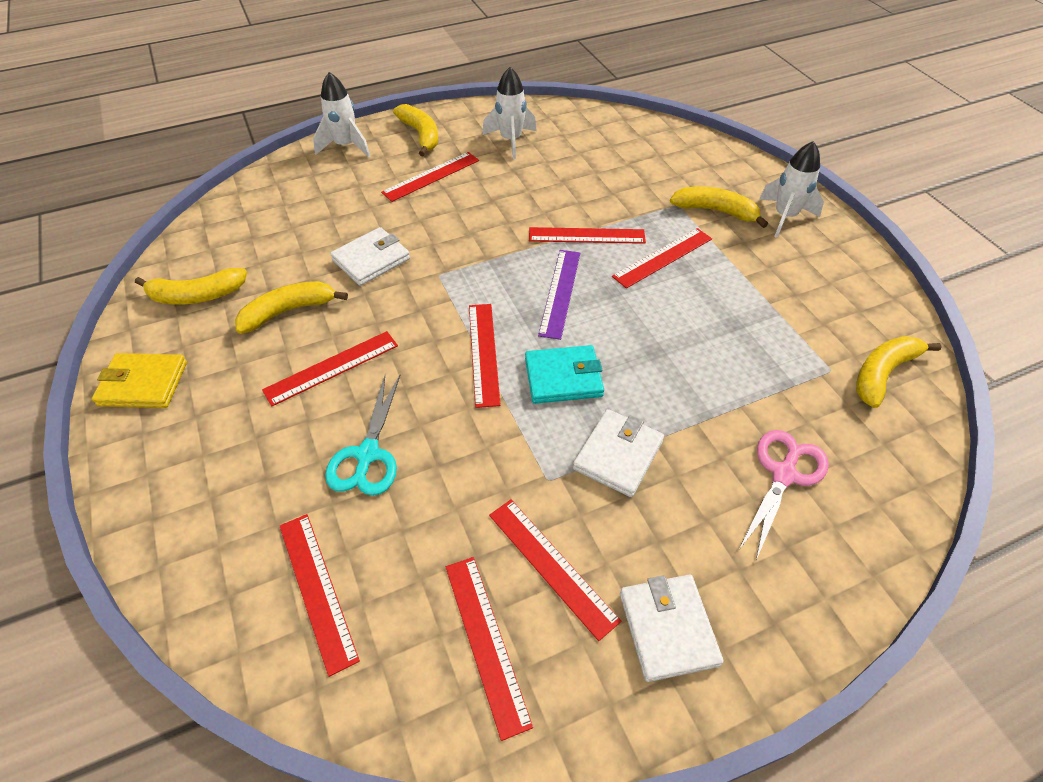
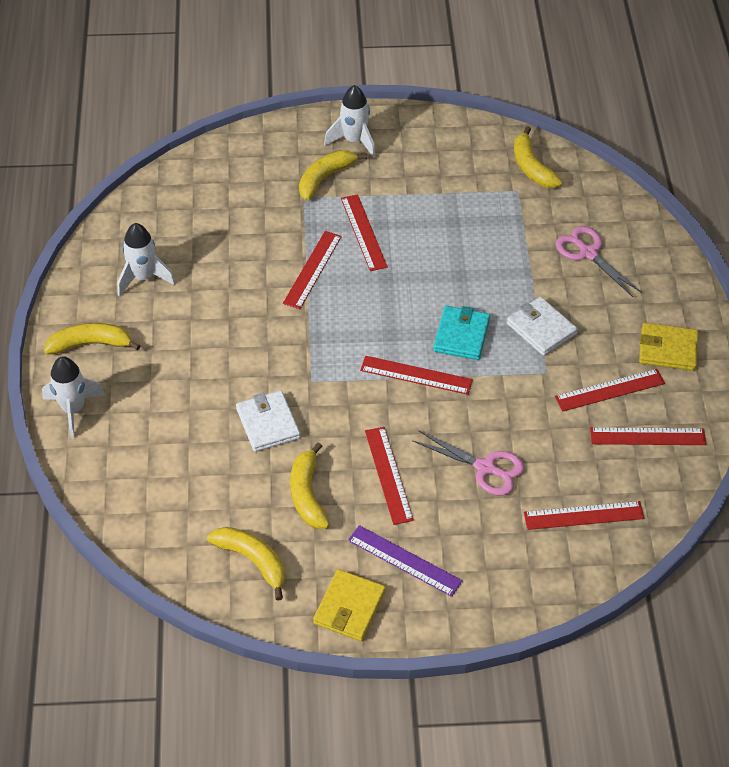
camera: 70 degrees left, 0 degrees up
(197, 296) = (253, 561): yellow banana -> yellow banana turned 60 degrees counterclockwise
(367, 455) = (485, 468): turquoise scissors -> pink scissors
(431, 176) = (167, 353): red ruler -> none
(560, 292) = (372, 309): purple ruler -> purple ruler (404, 560)
(668, 628) = (667, 349): white wallet -> yellow wallet

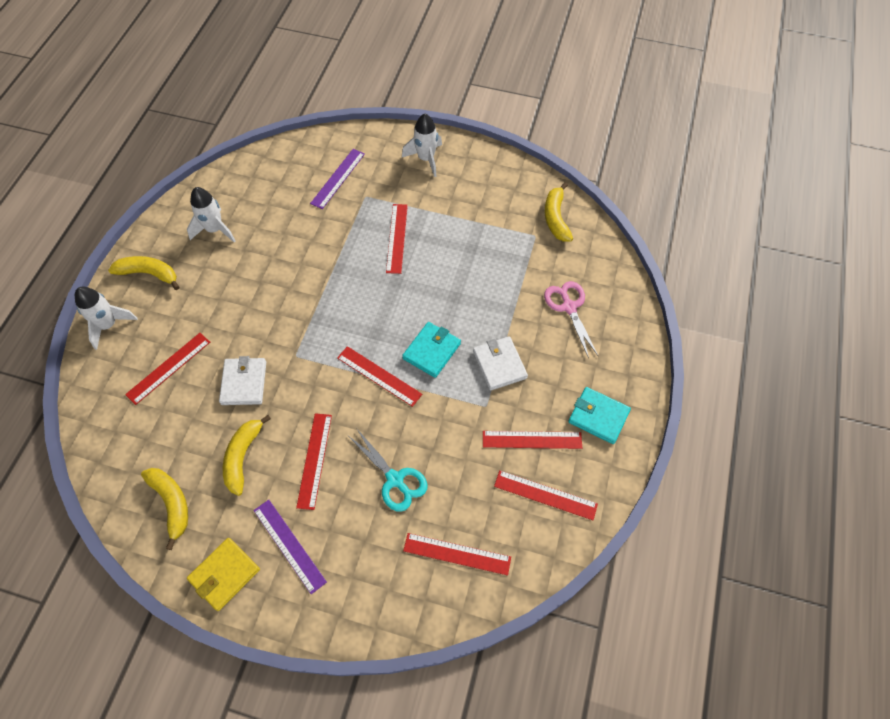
camera: 20 degrees right, 10 degrees up
(261, 186) = (338, 178): none -> purple ruler
(312, 269) = (343, 259): red ruler -> red ruler (168, 368)
(325, 178) = (389, 184): yellow banana -> none
(485, 468) = (395, 480): pink scissors -> turquoise scissors
(667, 349) = (598, 416): yellow wallet -> turquoise wallet

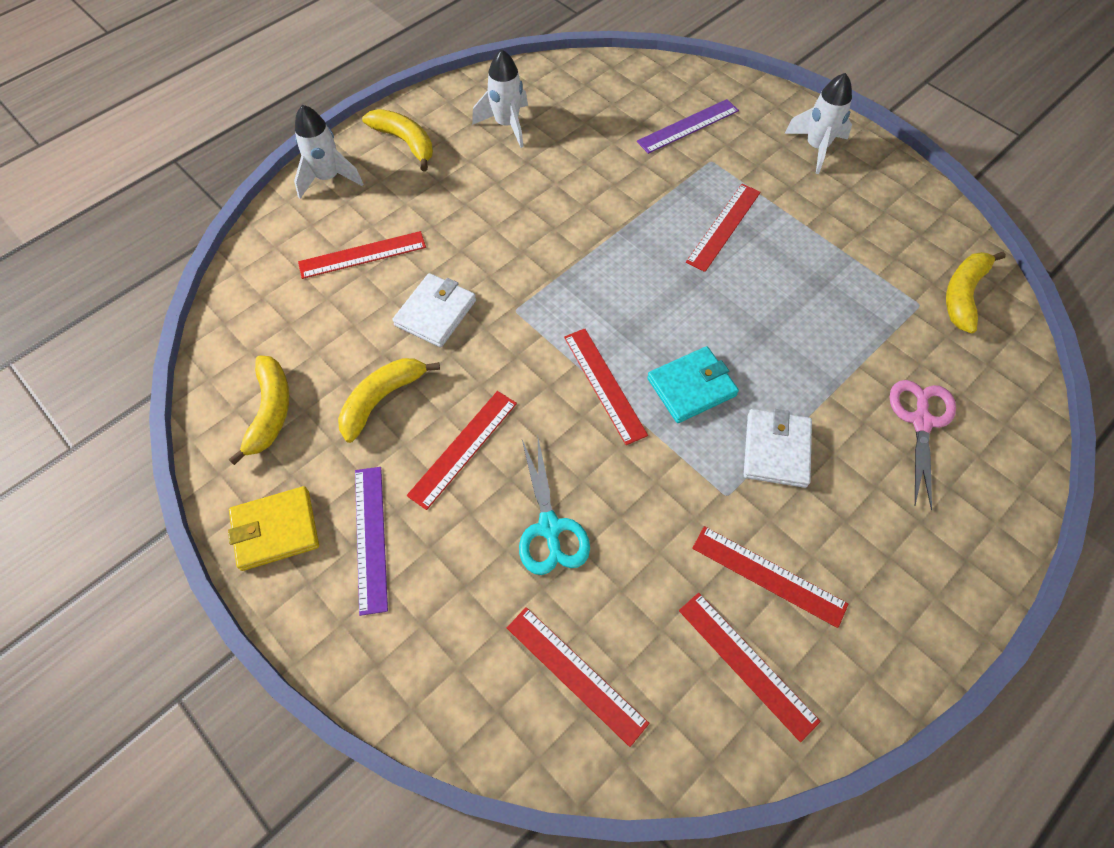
camera: 30 degrees right, 0 degrees up
(598, 416) = (887, 595): turquoise wallet -> none

